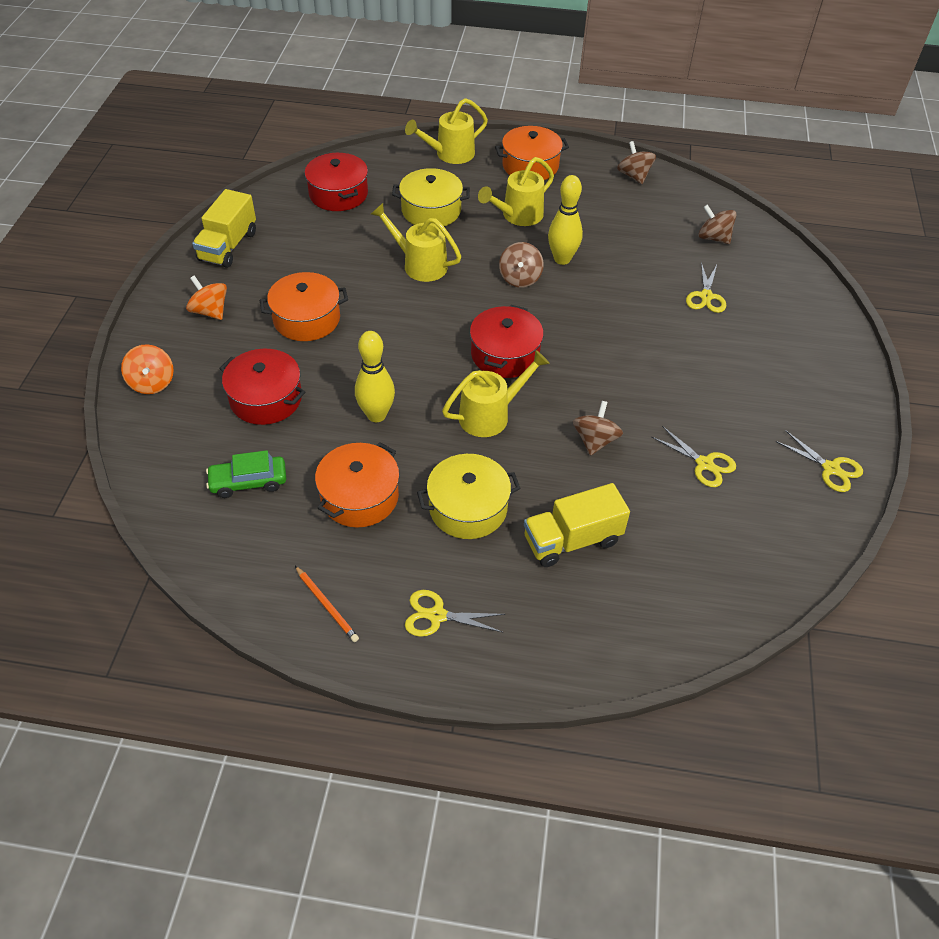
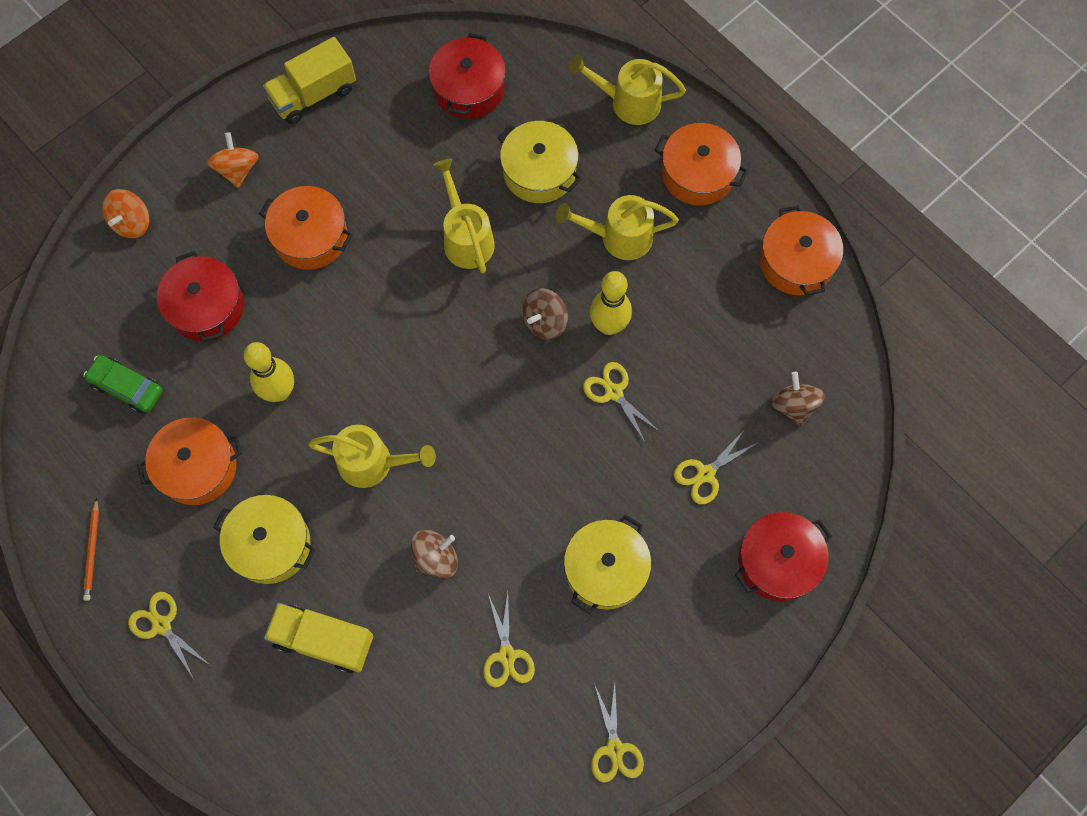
camera: 40 degrees right, 20 degrees up
(505, 354) = (446, 404): red pot -> red pot (778, 561)
(604, 289) = (613, 392): none -> yellow scissors
(634, 176) = (796, 262): brown spinning top -> orange pot
(708, 378) = (605, 569): none -> yellow pot

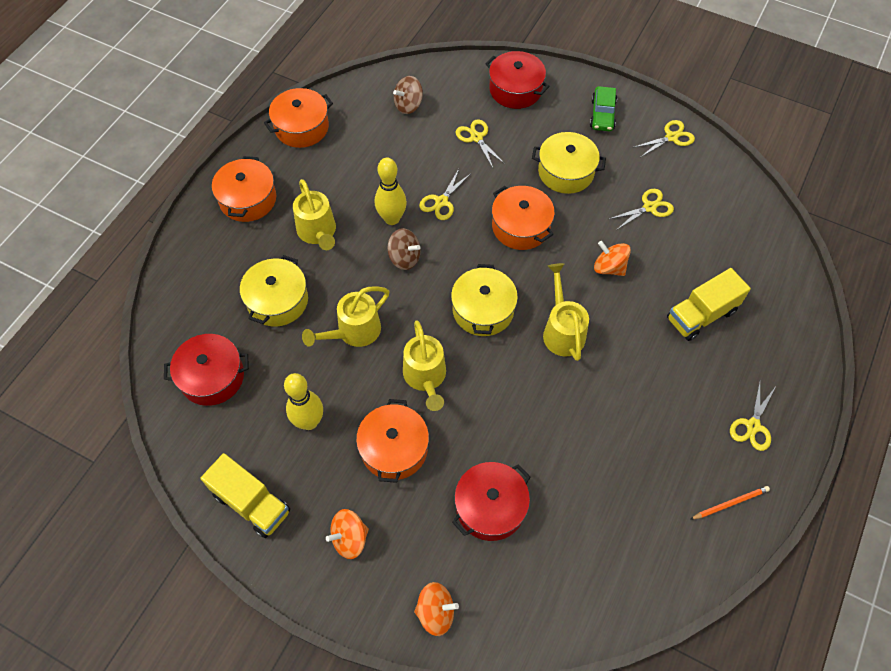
camera: 110 degrees left, 10 degrees down
(127, 387) = (588, 541): green car -> green car (602, 114)
(197, 467) = (626, 453): orange pot -> orange pot (520, 226)
(270, 544) = (655, 375): yellow pot -> yellow pot (483, 310)
(279, 391) = (537, 417): yellow bowling pin -> yellow bowling pin (309, 422)
(323, 640) = (701, 315): yellow truck -> yellow truck turned 60 degrees clockwise
(436, 558) = (609, 267): brown spinning top -> orange spinning top
(628, 102) = (195, 260): yellow watering can -> yellow watering can (426, 378)
(705, 474) = (476, 138): yellow scissors -> yellow scissors turned 150 degrees counterclockwise

